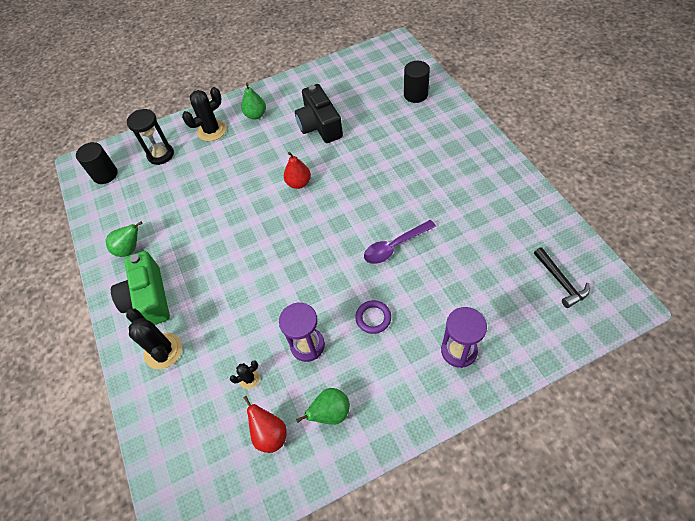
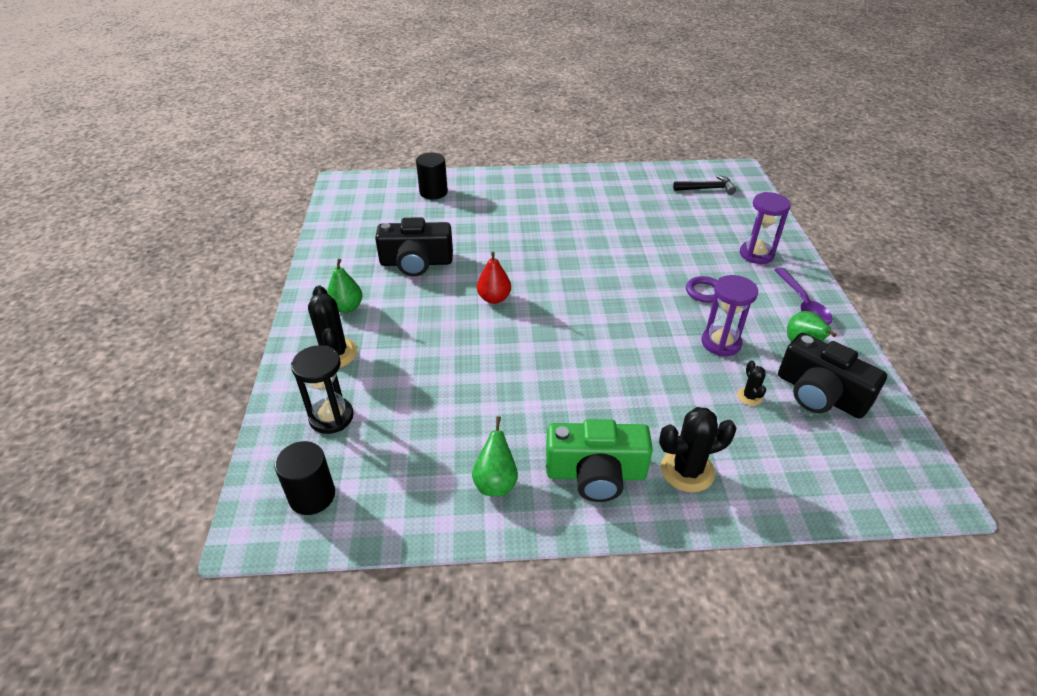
camera: 75 degrees left, 15 degrees down
(270, 434) = (820, 394): red pear -> black camera
(395, 246) = (625, 257): purple spoon -> purple spoon (803, 304)

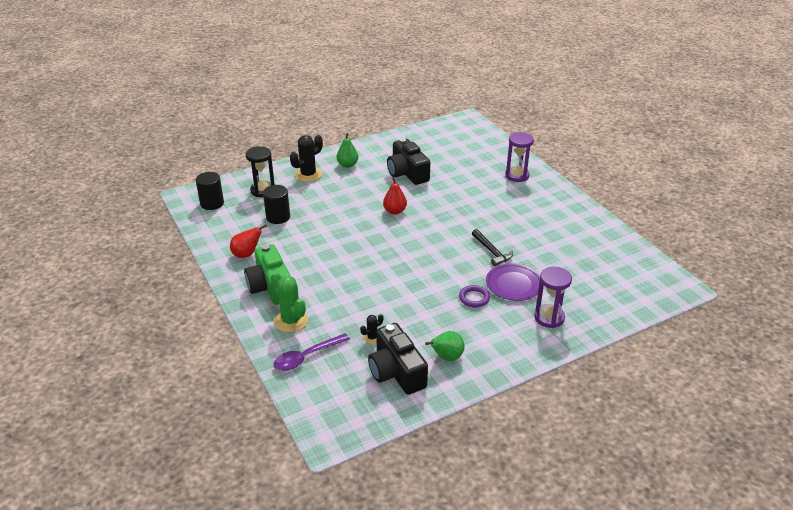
camera: 65 degrees right, 5 degrees down
(433, 192) = (490, 154): black cylinder -> black cylinder (278, 217)
(495, 483) = (246, 254): green pear -> red pear
(687, 470) = (291, 321): black cactus -> green cactus
(691, 257) = (513, 284): none -> purple plate
(707, 189) = (627, 274): black hammer -> black hammer (492, 252)
(721, 343) = (420, 316): purple hourglass -> purple hourglass (517, 175)
(803, 304) = (500, 352): purple spoon -> purple spoon (306, 357)
(820, 394) = (396, 371): black camera -> black camera turned 45 degrees counterclockwise

